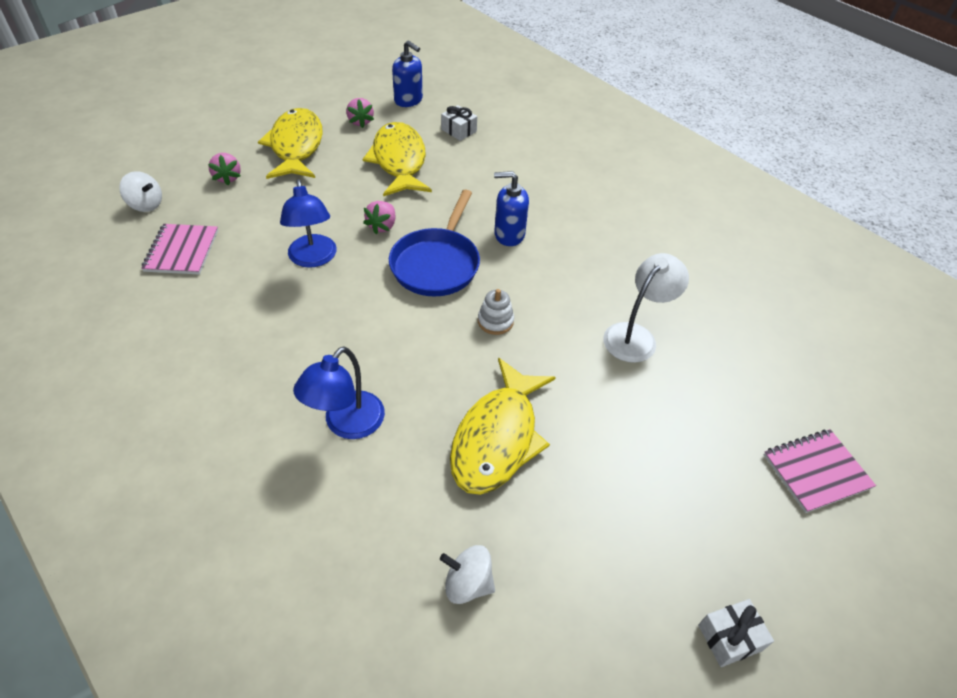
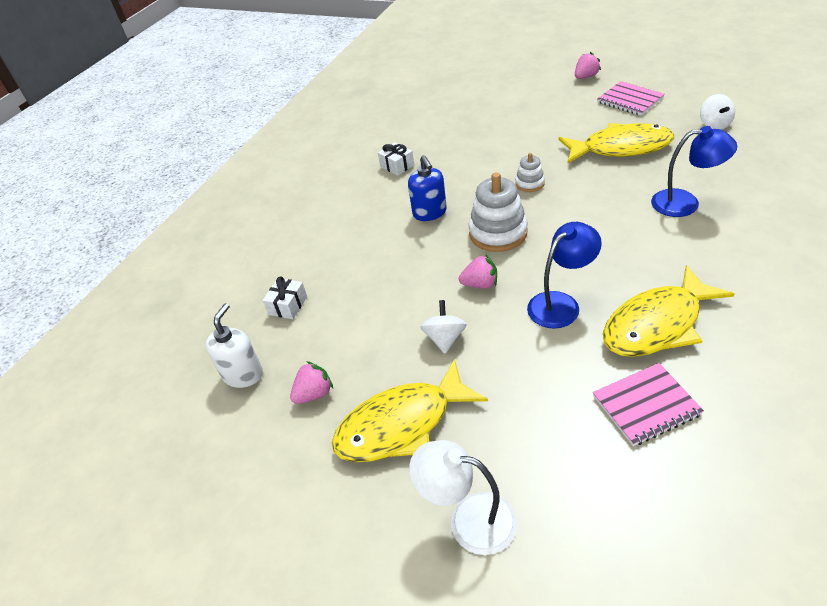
camera: 105 degrees left, 5 degrees down
(146, 205) = (618, 499): white spinning top -> white spinning top (445, 338)
(228, 178) = (506, 451): pink strawberry -> pink strawberry (586, 77)
(399, 161) = (372, 322): yellow fish -> yellow fish (657, 324)
(408, 100) = (243, 374): blue soap dispenser -> white soap dispenser
(437, 263) = (498, 233): blue pan -> white stacking toy
(636, 336) = (485, 131): white lamp -> white lamp (469, 519)
(729, 637) = (643, 63): white gift -> white gift (397, 166)
(816, 471) = (526, 64): pink notebook -> pink notebook (630, 100)

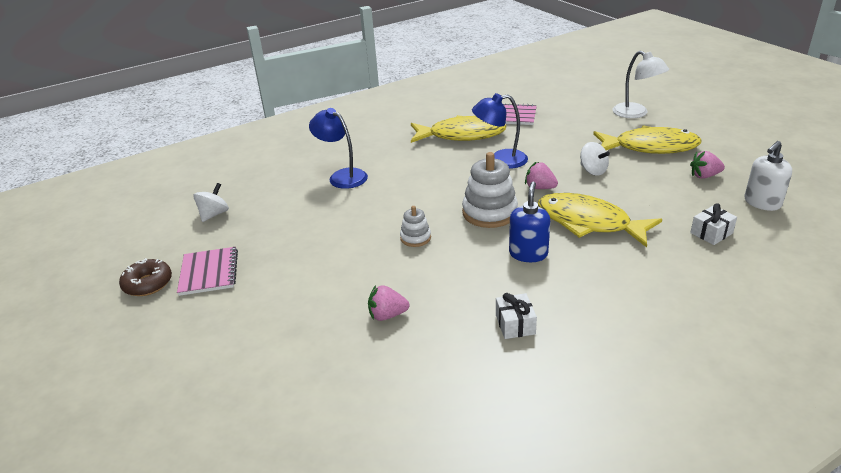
camera: 150 degrees left, 10 degrees down
(445, 338) = (593, 171): white spinning top -> white spinning top turned 75 degrees counterclockwise
(586, 77) = (177, 330): pink strawberry -> pink strawberry (387, 315)
(620, 148) = (304, 231): yellow fish -> yellow fish (588, 223)
(652, 80) = (148, 284): none -> brown donut

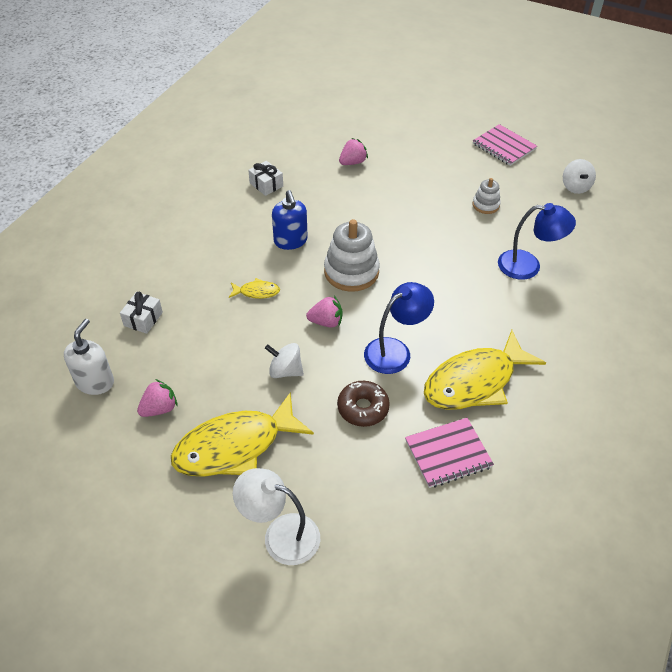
camera: 145 degrees right, 15 degrees up
(148, 284) = (530, 127): brown donut -> brown donut (363, 408)
(415, 238) = (390, 224): white stacking toy -> white stacking toy (485, 205)
(588, 223) = (257, 292): yellow fish -> yellow fish, size x0.43

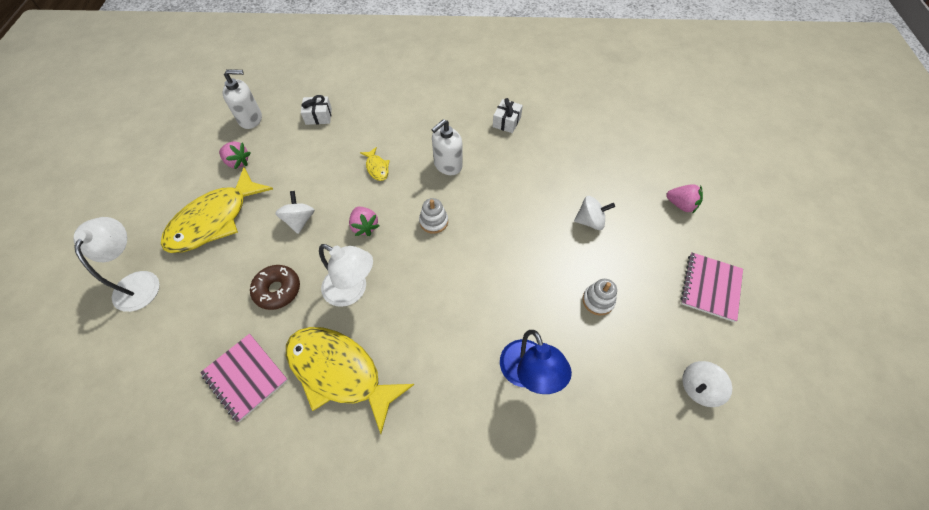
camera: 65 degrees right, 10 degrees up
(235, 446) = (215, 220): yellow fish -> yellow fish turned 90 degrees counterclockwise
(290, 241) = (447, 165): blue soap dispenser -> white soap dispenser
(351, 272) = (434, 221): white stacking toy -> white stacking toy, size x0.54
(352, 162) = (580, 167): pink strawberry -> pink strawberry (681, 205)
(395, 351) = (352, 291): blue lamp -> white lamp
(411, 179) = (590, 221): none -> white spinning top

